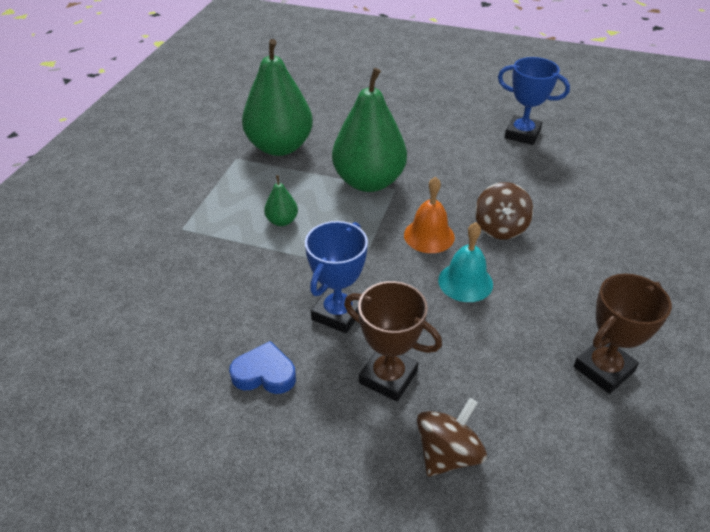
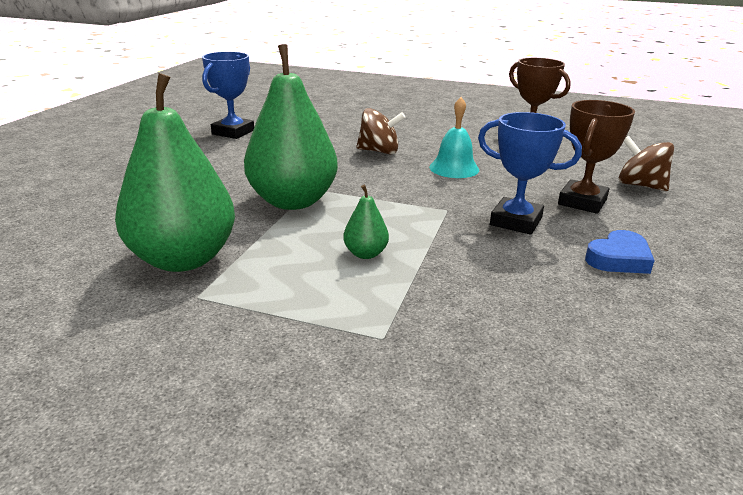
camera: 90 degrees left, 15 degrees down
(264, 373) = (619, 259): blue heart -> blue heart turned 135 degrees counterclockwise
(429, 235) = (391, 178): orange bell -> none

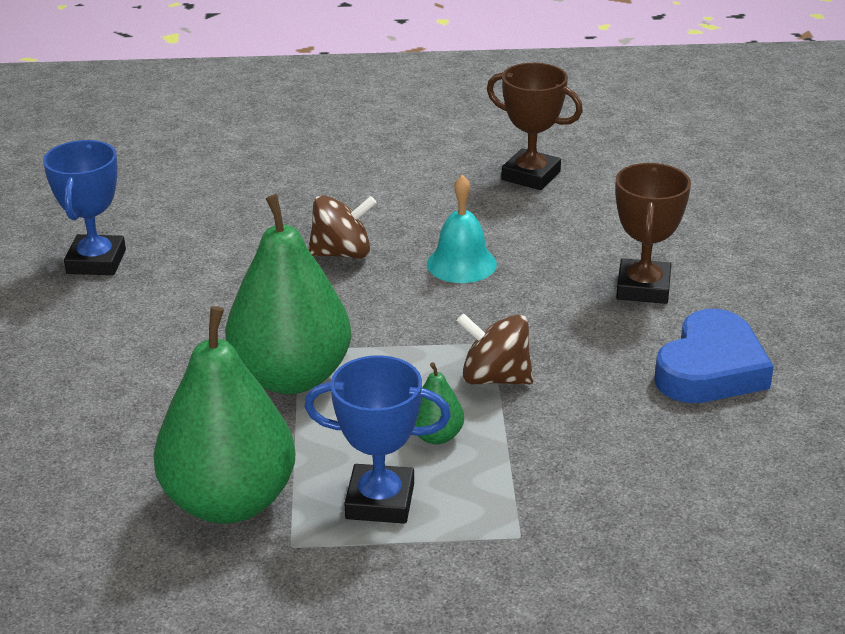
camera: 20 degrees left, 5 degrees up
(516, 221) = (580, 341): blue trophy -> blue trophy (380, 501)
(619, 259) = (710, 369): blue heart -> blue heart, size x1.59
(640, 185) = (700, 241): brown spinning top -> brown spinning top (495, 378)

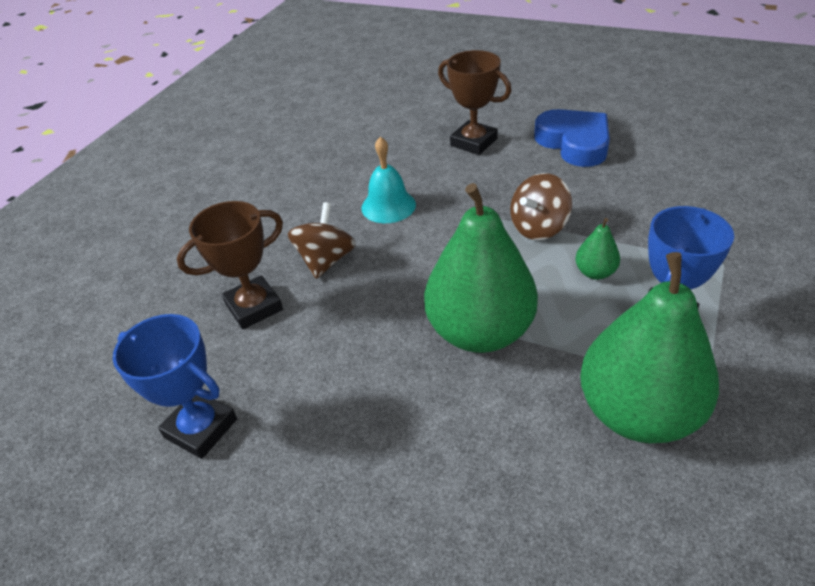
camera: 60 degrees left, 10 degrees up
(531, 176) = (305, 148): brown trophy -> brown trophy (254, 307)

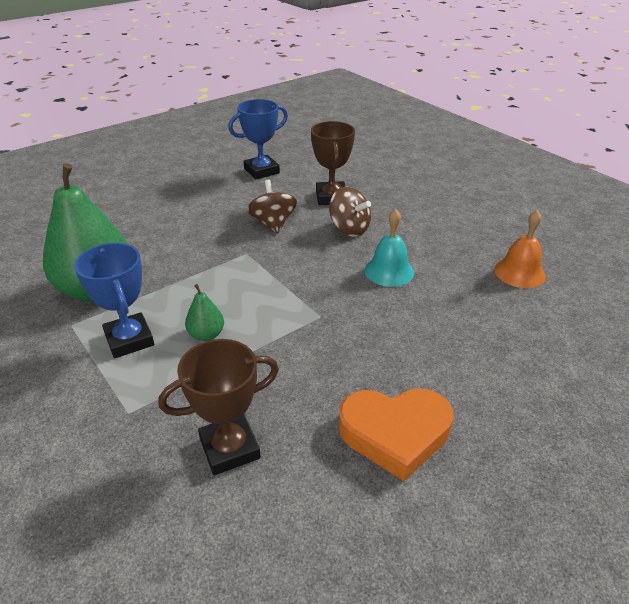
camera: 115 degrees right, 5 degrees down
(331, 142) = (519, 272): none -> orange bell
(473, 142) = (455, 357): brown trophy -> brown trophy (229, 448)
(480, 331) = (219, 262): green pear -> none
(538, 227) = (285, 333): brown spinning top -> brown spinning top (273, 224)
(574, 143) = (395, 433): blue heart -> orange heart

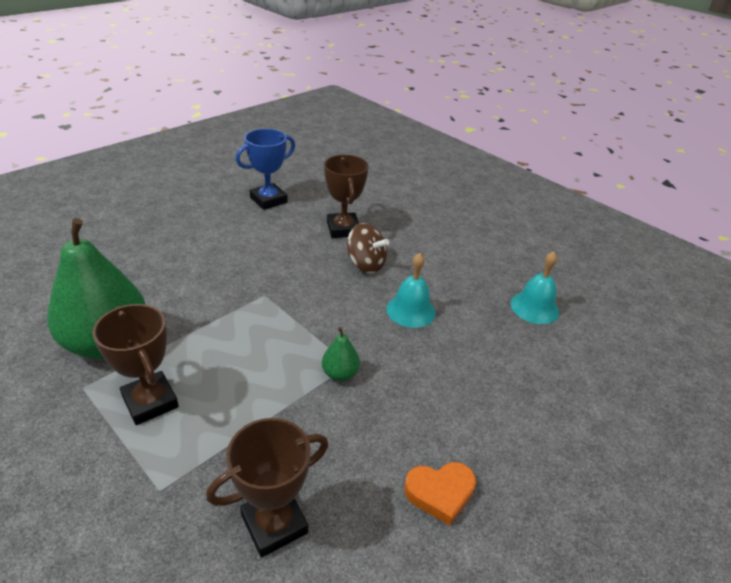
camera: 10 degrees left, 0 degrees up
(129, 340) = (150, 402): blue trophy -> brown trophy
(206, 335) = (233, 391): green pear -> green pear (340, 373)
(273, 224) = (287, 260): brown spinning top -> none
(395, 433) = (440, 493): orange heart -> orange heart, size x0.63
(519, 272) = (534, 307): orange bell -> turquoise bell

